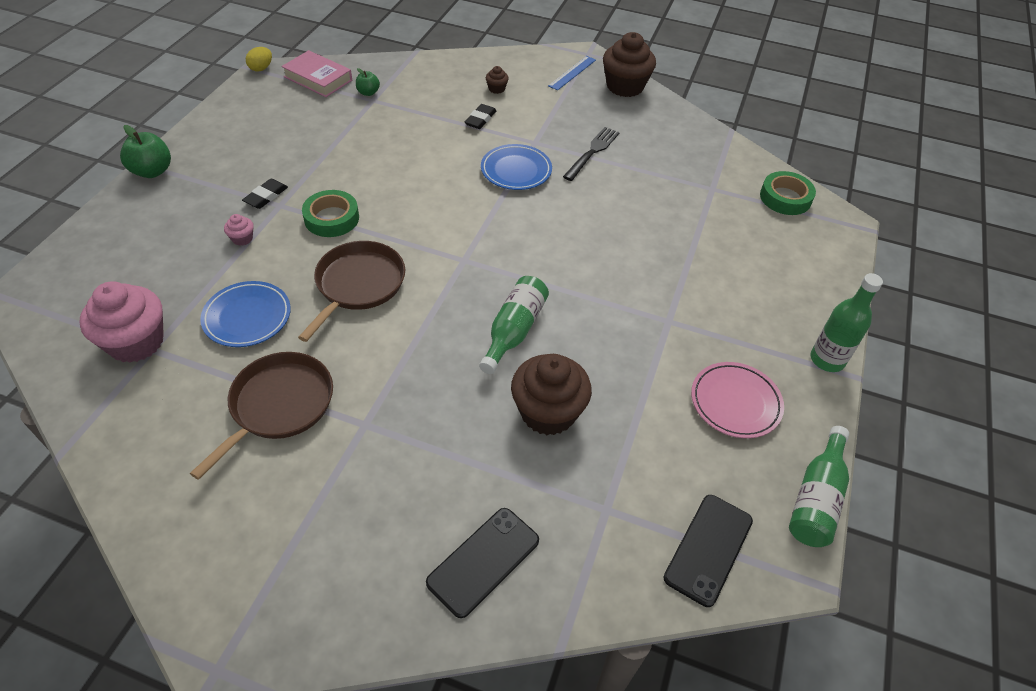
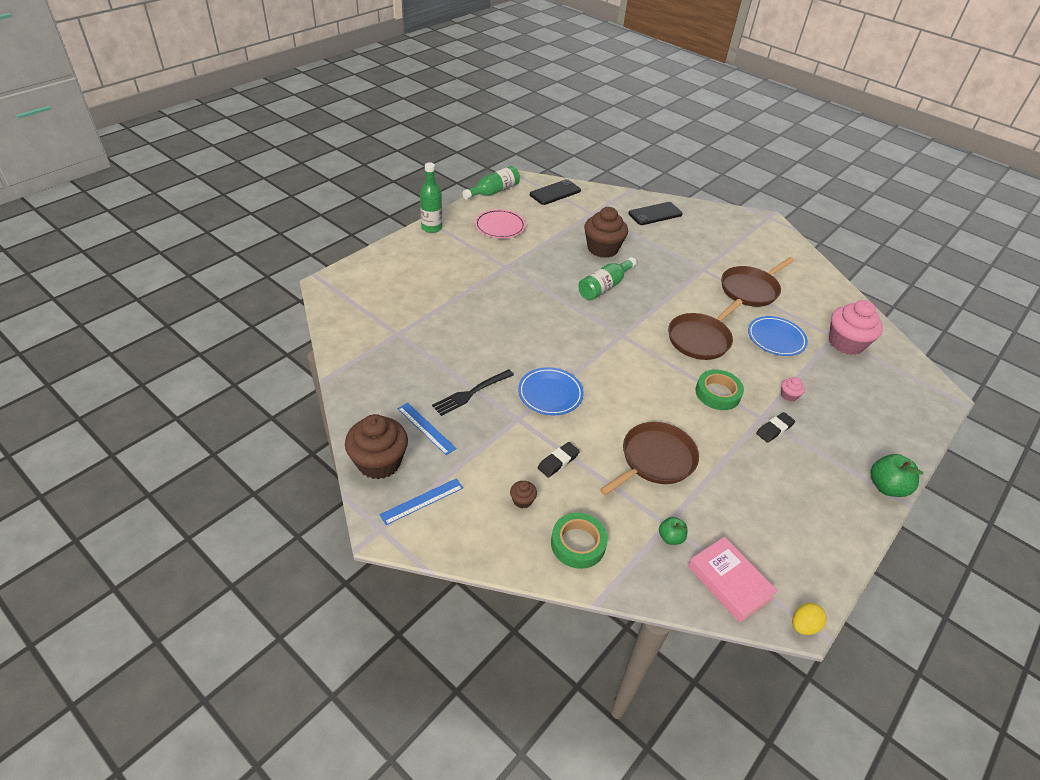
camera: 160 degrees left, 5 degrees down
(392, 140) = (655, 460): none -> brown pan
(609, 116) = (426, 428): none -> blue ruler
(785, 198) = (349, 311): green tape -> green tape (578, 544)

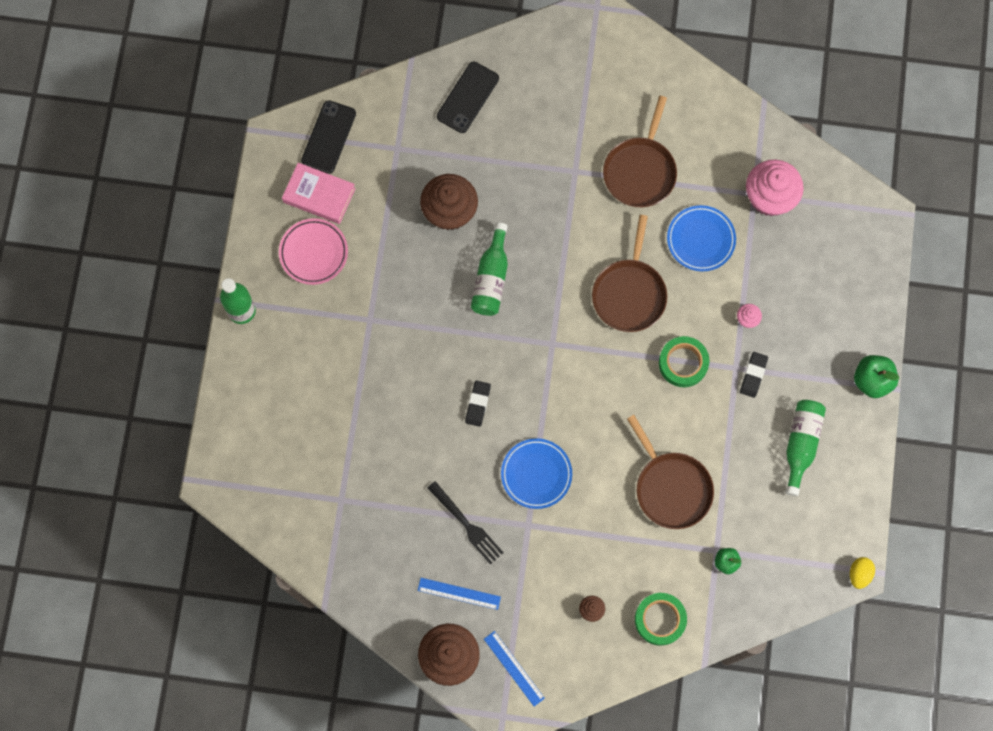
camera: 30 degrees left, 30 degrees up
(422, 501) = (514, 668): blue ruler -> blue ruler turned 60 degrees counterclockwise
(471, 393) = (467, 525): black fork -> black fork turned 60 degrees counterclockwise
(493, 191) = (257, 188): green bottle -> green bottle (801, 444)
(558, 461) = (593, 548): black eraser -> black eraser (477, 404)
(655, 460) = (671, 488): brown pan -> brown pan turned 135 degrees clockwise
(729, 582) = (790, 572): pink book -> pink book (319, 195)

